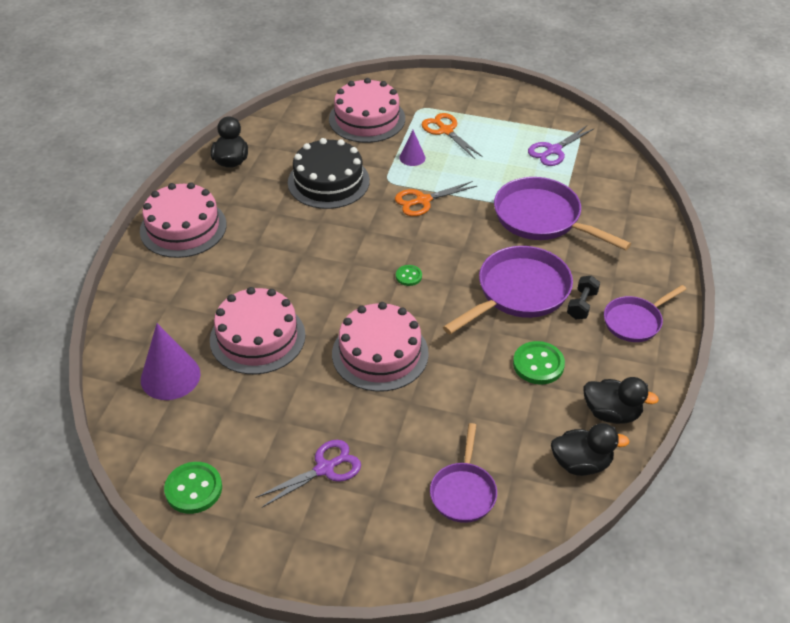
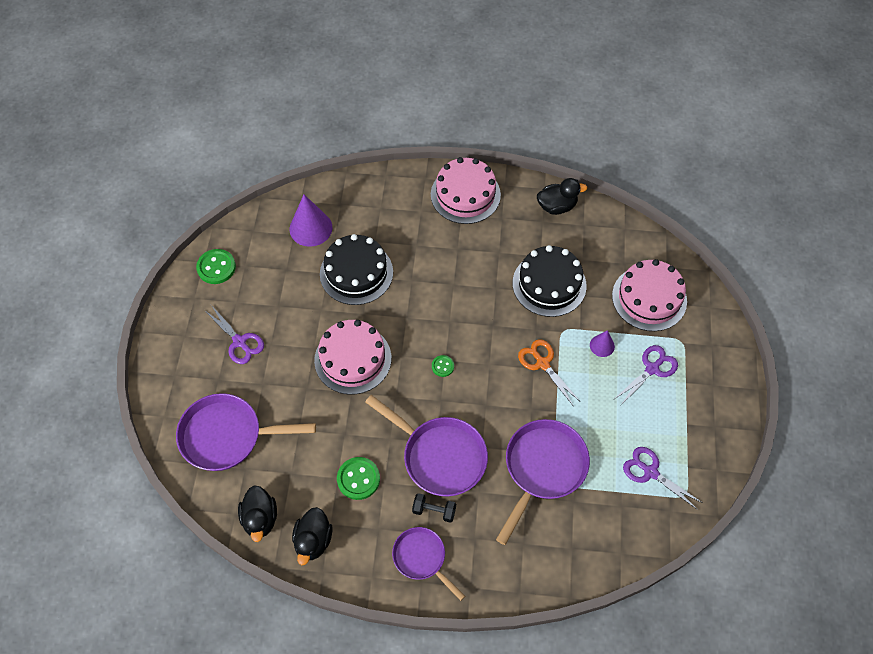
camera: 80 degrees right, 15 degrees up
(257, 337) = (356, 273): pink cake -> black cake
(446, 131) = (652, 369): orange scissors -> purple scissors
(463, 492) = (227, 436): purple pan -> purple pan, size x1.65

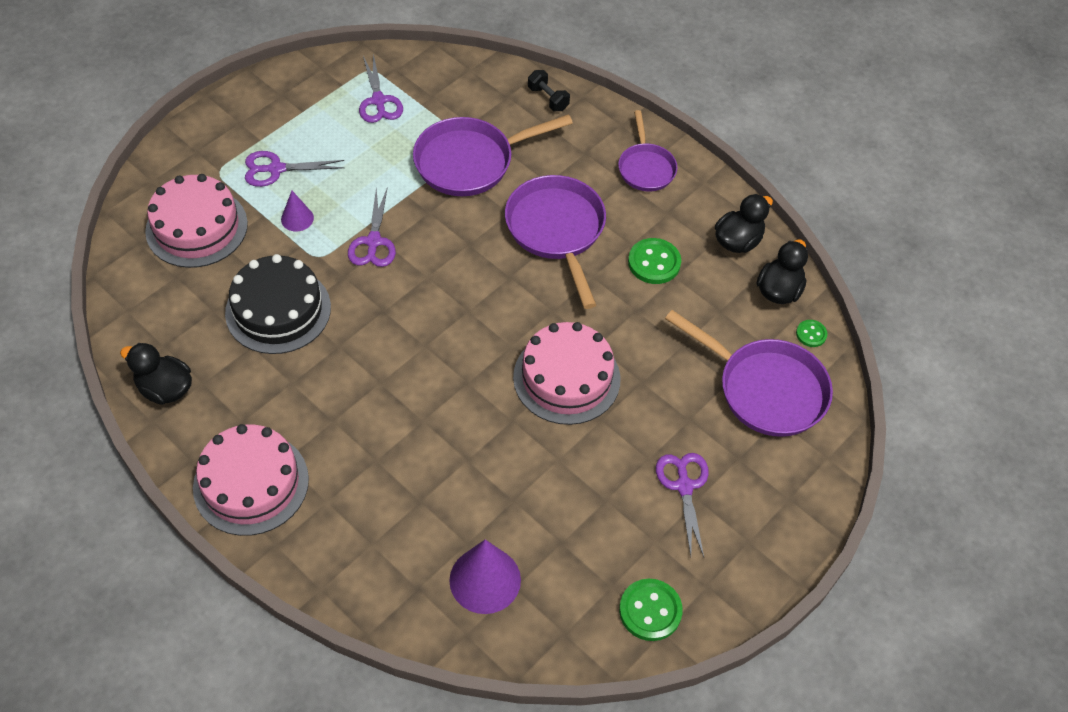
camera: 145 degrees left, 5 degrees down
(356, 273) = (478, 475): black cake -> none
(434, 511) = (603, 193): black dumbbell -> black dumbbell (548, 98)
(442, 366) = (477, 306): green button -> green button (811, 334)
(542, 363) = (373, 241): orange scissors -> purple scissors

